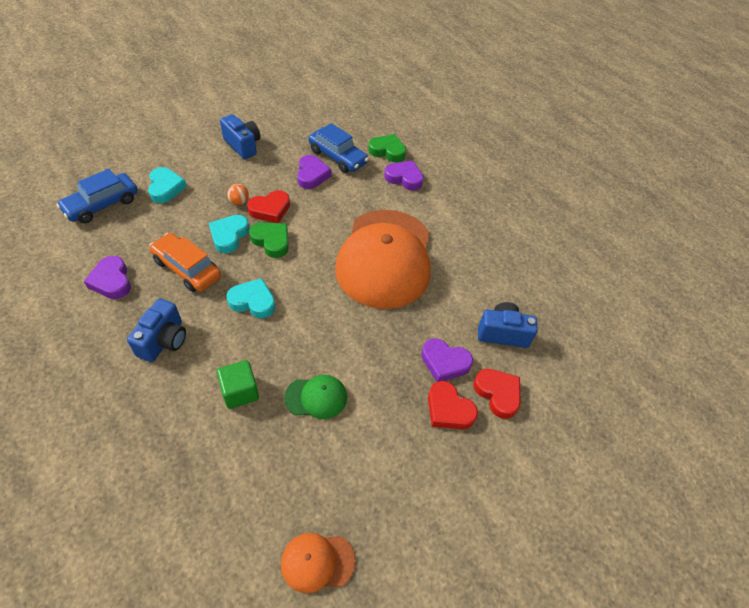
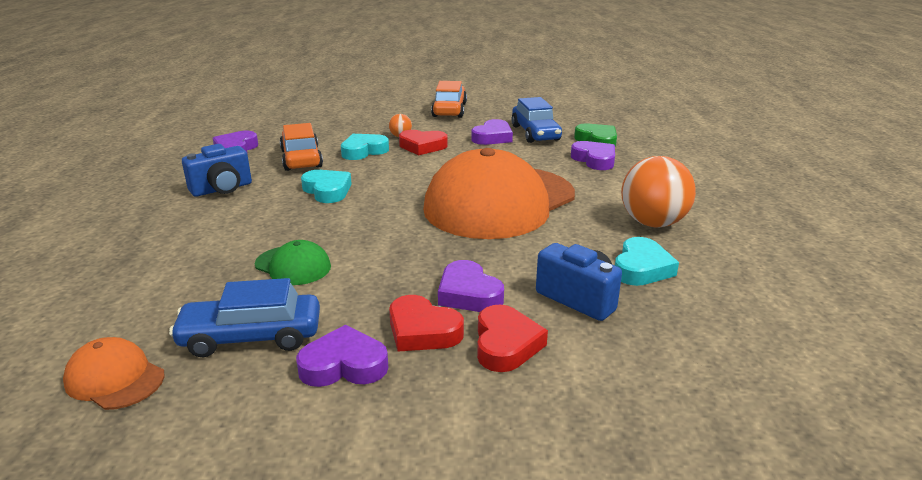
camera: 40 degrees right, 25 degrees down
(102, 205) = (289, 114): blue car -> blue car (251, 337)
(165, 188) = (350, 117): turquoise heart -> turquoise heart (641, 268)
(240, 392) = (233, 237): green cube -> none
(243, 145) = (449, 110): blue camera -> orange car
(271, 241) = (397, 163): green heart -> none
(434, 463) = (344, 365): none -> purple heart
(448, 409) = (422, 331): red heart -> red heart turned 45 degrees counterclockwise
(488, 238) = (652, 223): none -> orange ball

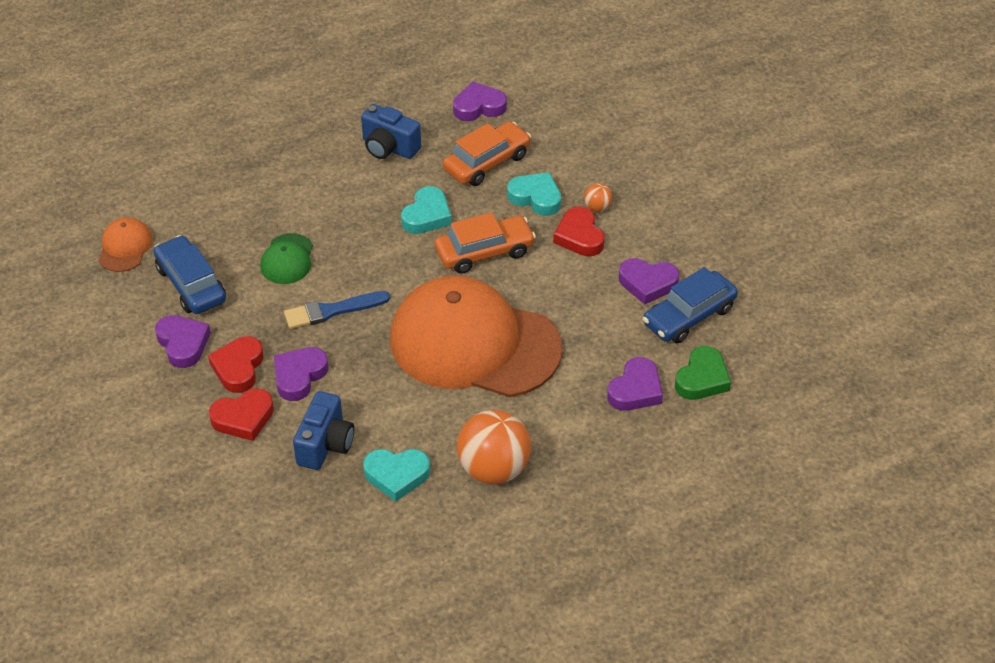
camera: 65 degrees right, 20 degrees up
(394, 256) = (332, 311): none -> blue brush
(449, 110) = (716, 214): orange car -> orange car (484, 252)

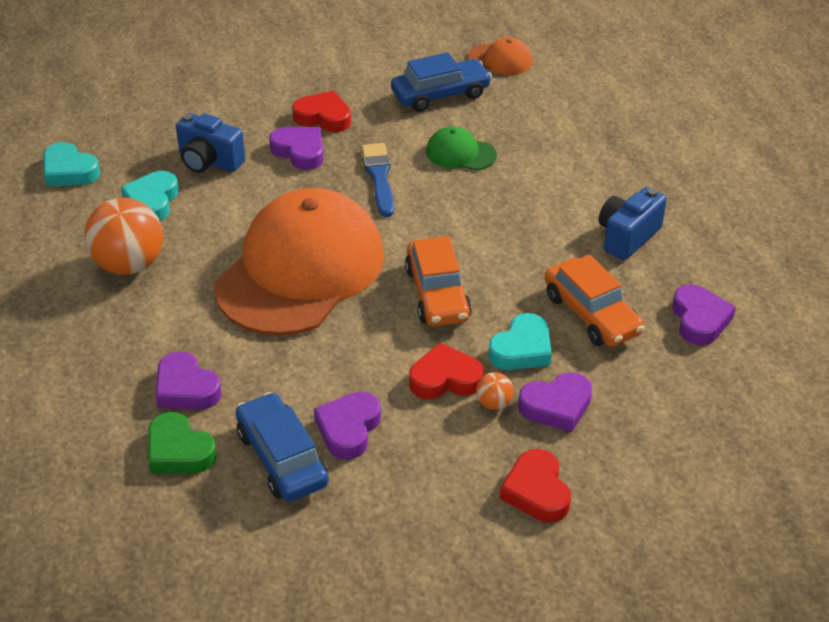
camera: 100 degrees right, 5 degrees down
(183, 344) = (364, 88): purple heart -> purple heart (556, 406)
(243, 418) = (261, 117): red heart -> red heart (536, 491)
(427, 215) = (507, 255): turquoise heart -> turquoise heart (69, 171)

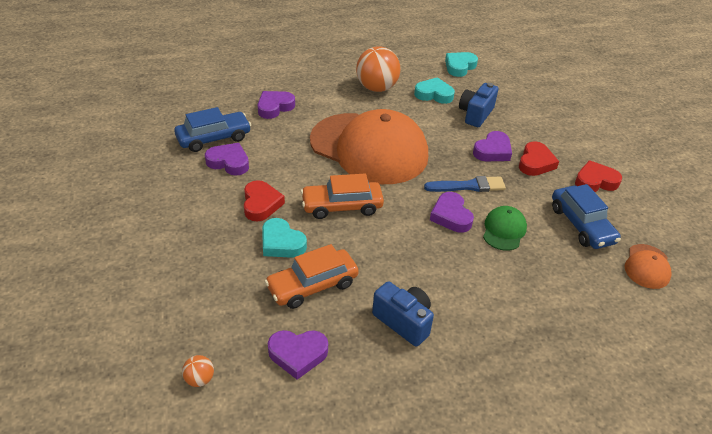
camera: 90 degrees right, 0 degrees up
(179, 451) = (229, 105): green heart -> none
(494, 403) = (234, 224): orange ball -> orange ball (199, 379)
(536, 491) = (154, 236): red heart -> red heart (595, 181)
(556, 406) = (223, 254): purple heart -> purple heart (451, 216)

